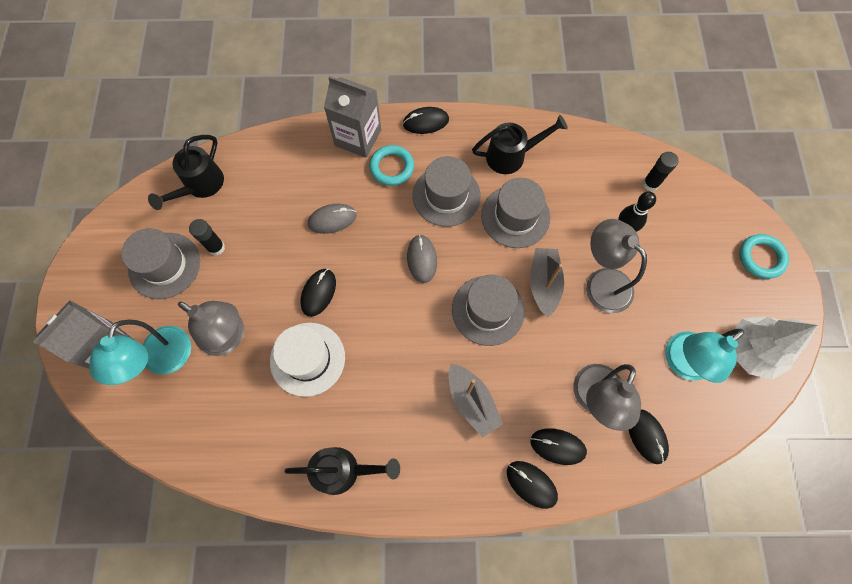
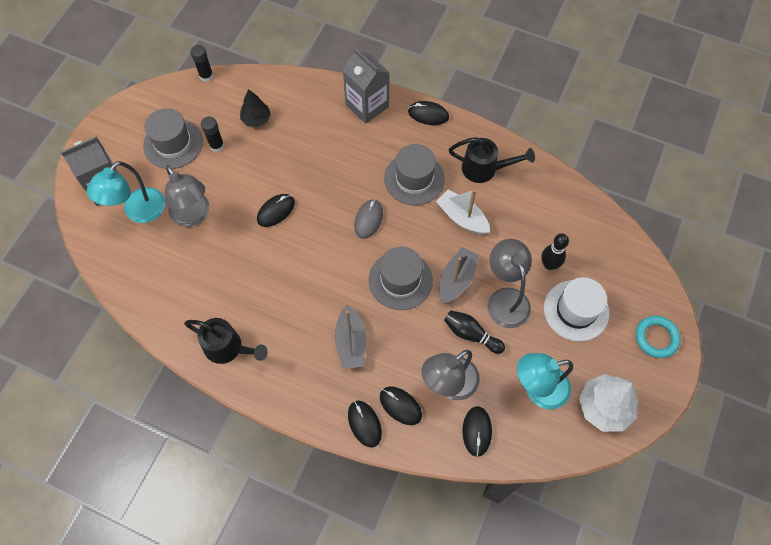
camera: 25 degrees right, 5 degrees down
(200, 186) = (228, 95): black watering can -> none
(245, 200) = (256, 119): none -> black tree
(307, 359) = (243, 256): white hat -> white hat (576, 310)
(332, 219) = (314, 161): grey mouse -> none
(392, 167) = (382, 139): turquoise ring -> none
(515, 216) = (462, 218): grey hat -> white boat
(588, 335) = (471, 334): none -> black bowling pin
(650, 184) = (592, 238): black glue stick -> black glue stick (206, 76)

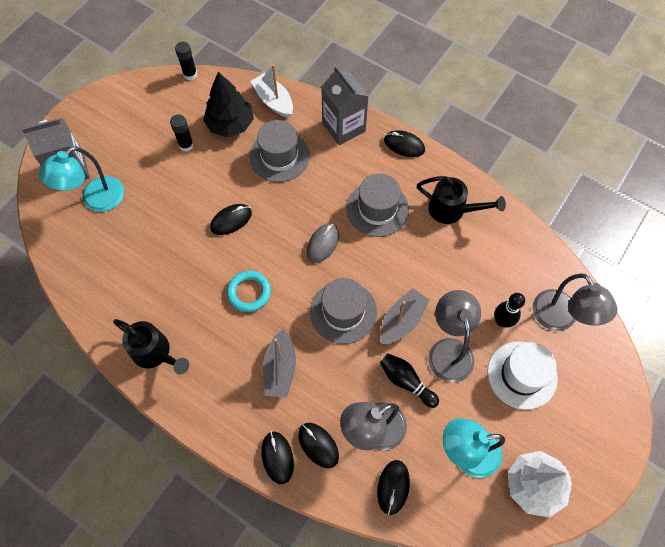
camera: 10 degrees right, 0 degrees up
(173, 143) = (144, 136): grey hat -> grey hat (279, 156)
(194, 216) = (149, 212): grey lamp -> grey lamp (560, 319)
(256, 119) = (230, 124): black tree -> black tree, size x1.59
(462, 218) = (419, 257): white boat -> white boat (273, 101)
(656, 338) = (603, 419): turquoise ring -> turquoise ring (249, 292)

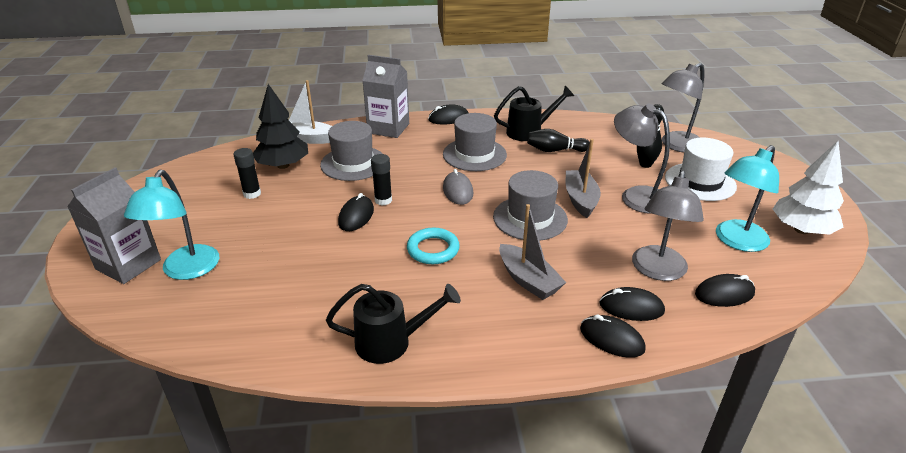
camera: 40 degrees left, 30 degrees down
(190, 74) = (206, 155): black glue stick -> black glue stick (383, 200)
(393, 487) = (724, 294): black mouse -> black mouse turned 75 degrees counterclockwise
(406, 382) = (635, 229): black bowling pin -> black bowling pin (555, 150)
(560, 319) = (676, 145): grey lamp -> grey lamp turned 120 degrees clockwise

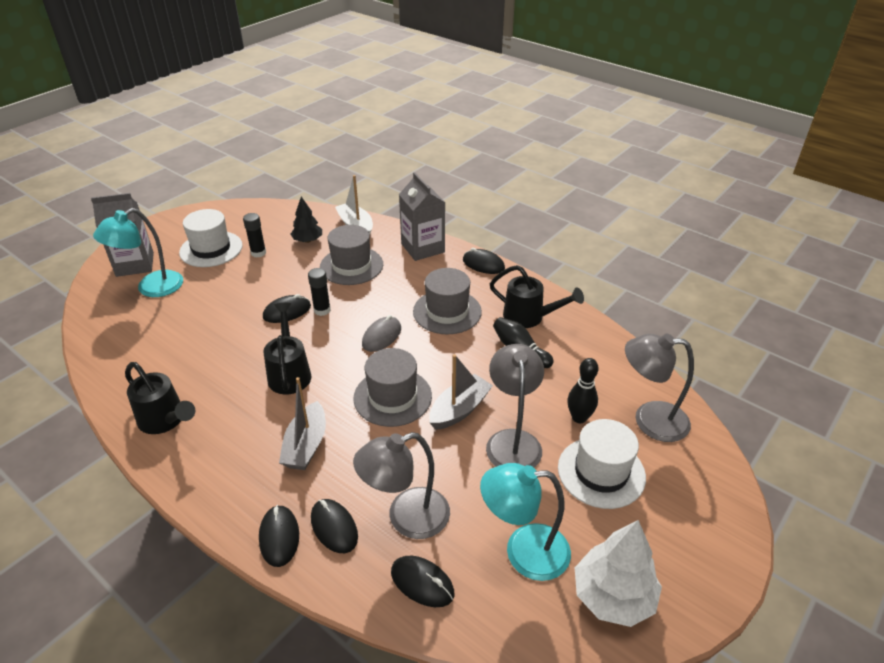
camera: 45 degrees right, 5 degrees up
(196, 213) = (211, 249): none -> white hat
(283, 165) = (308, 240): black tree -> black tree, size x0.63
(433, 249) = (289, 373): turquoise ring -> black watering can

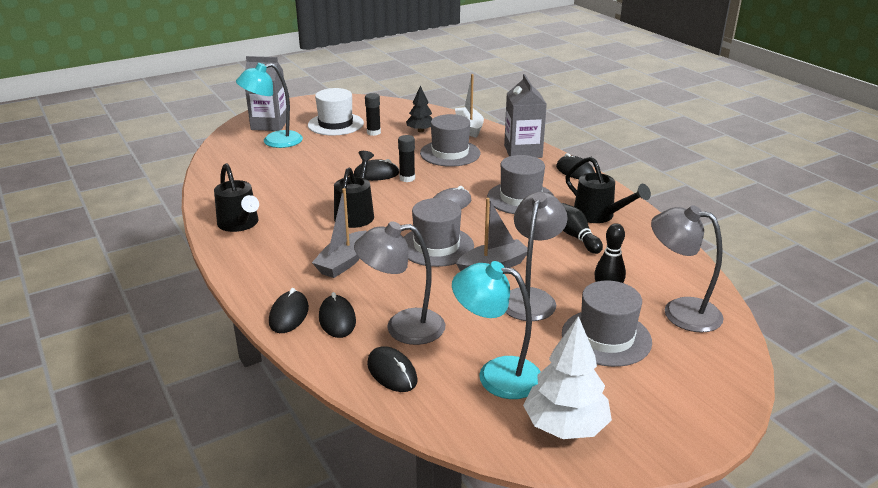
camera: 20 degrees right, 10 degrees down
(601, 472) = (606, 338): white hat -> grey hat

